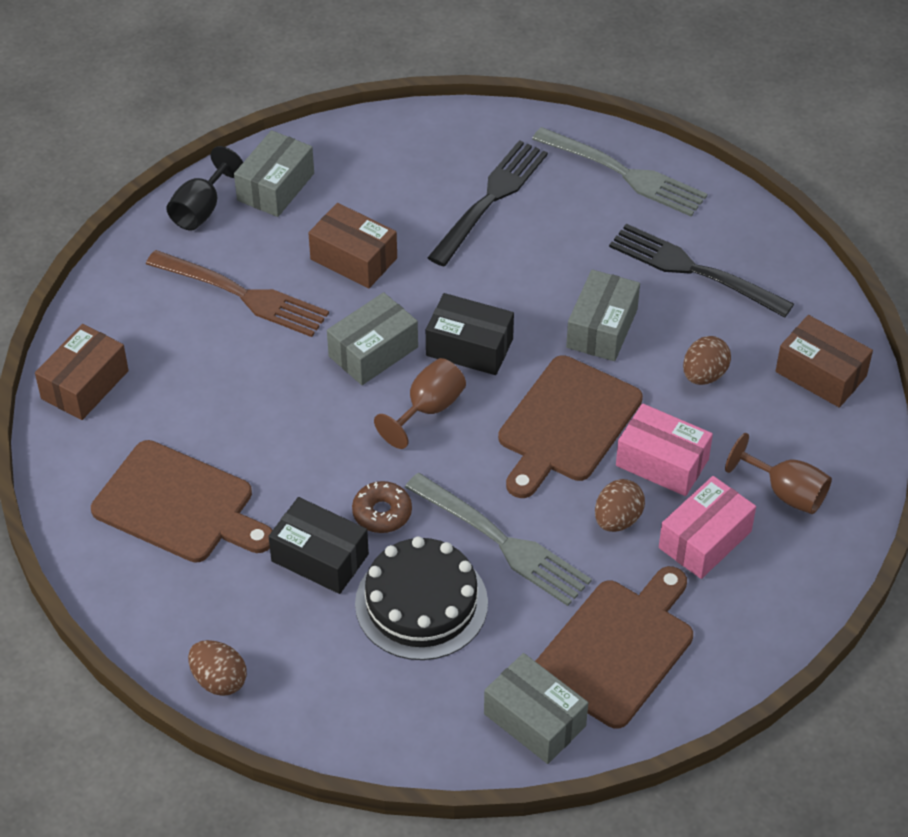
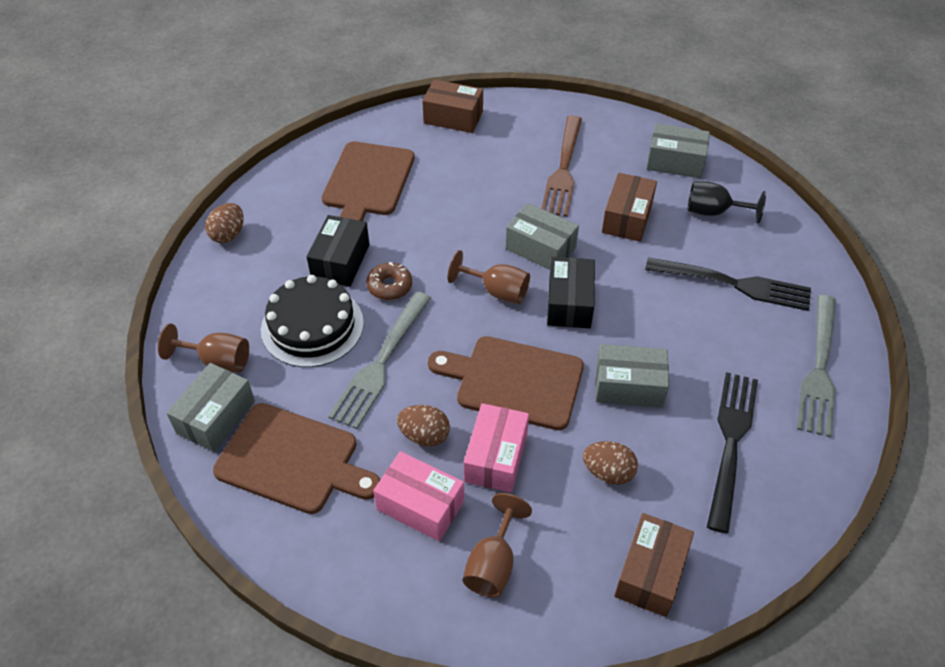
camera: 75 degrees right, 0 degrees up
(201, 209) = (632, 131): black goblet -> black goblet (713, 212)
(447, 712) = (217, 361): none -> brown goblet

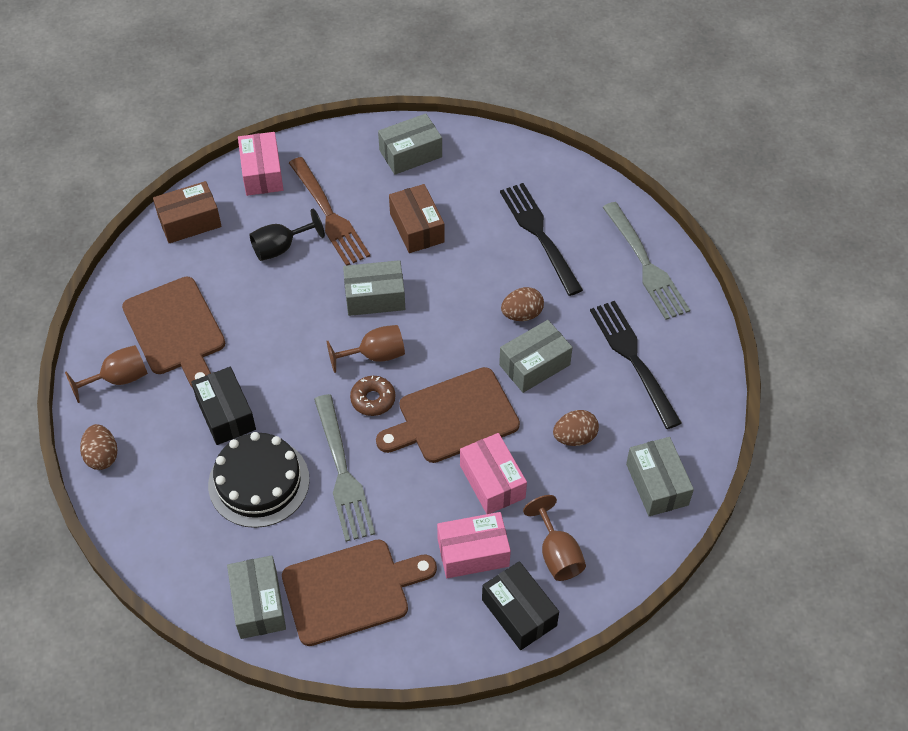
camera: 40 degrees left, 5 degrees up
(217, 361) = (211, 563): brown goblet -> brown goblet (118, 379)
(389, 286) = (287, 407): brown donut -> brown donut (373, 399)
(424, 436) = (428, 503): brown egg -> brown egg (522, 314)
(540, 114) = (262, 173): none -> pink box
(569, 303) = (437, 328): black box -> black box (519, 612)
(650, 573) = (657, 484): brown box -> grey box
(713, 212) = (476, 181): black goblet -> black goblet (281, 248)
(734, 284) = (539, 234): black fork -> black fork turned 90 degrees counterclockwise

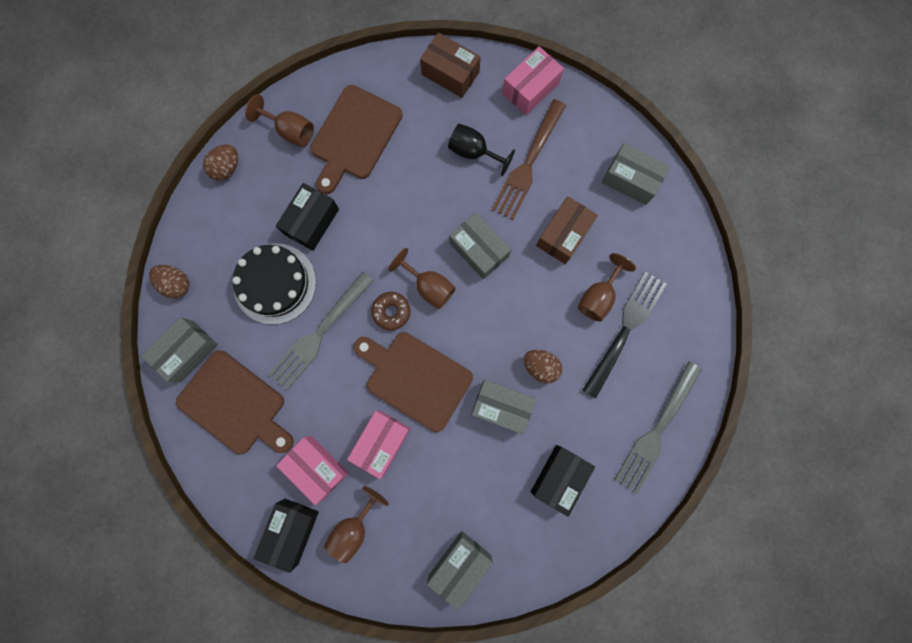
camera: 55 degrees right, 25 degrees up
(494, 236) = (598, 296): none -> brown goblet
(574, 437) = (458, 478): brown egg -> brown egg (176, 284)
(633, 359) = (559, 477): black fork -> black box

